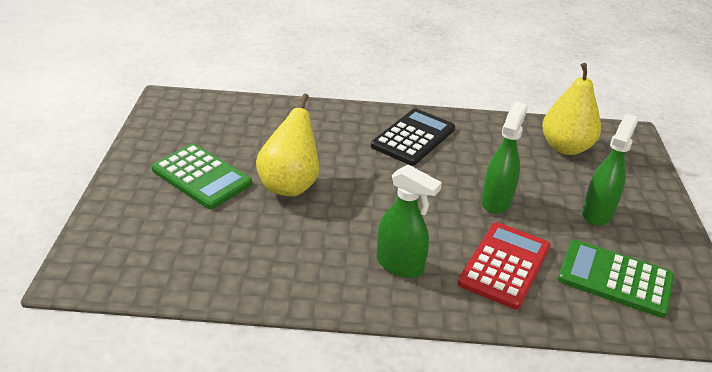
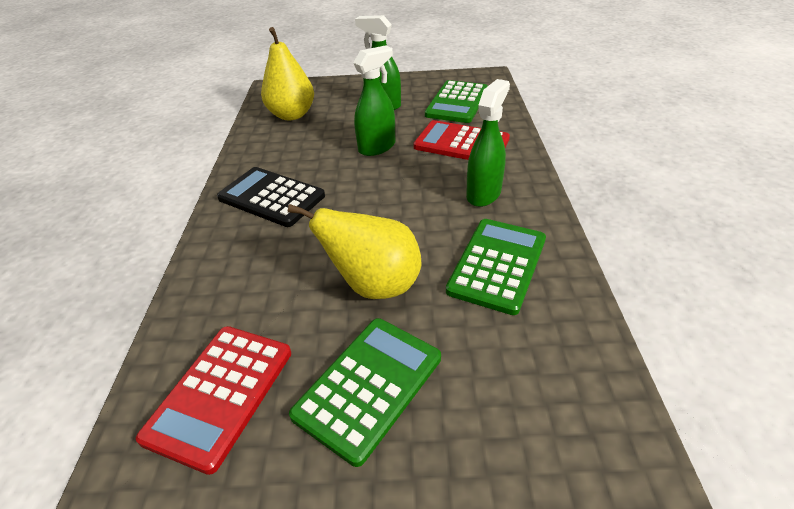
camera: 90 degrees left, 5 degrees up
(220, 124) = (220, 394): none -> red calculator
(293, 254) = (497, 265): none -> green calculator
(496, 201) = (377, 147): green spray bottle -> green spray bottle turned 120 degrees clockwise

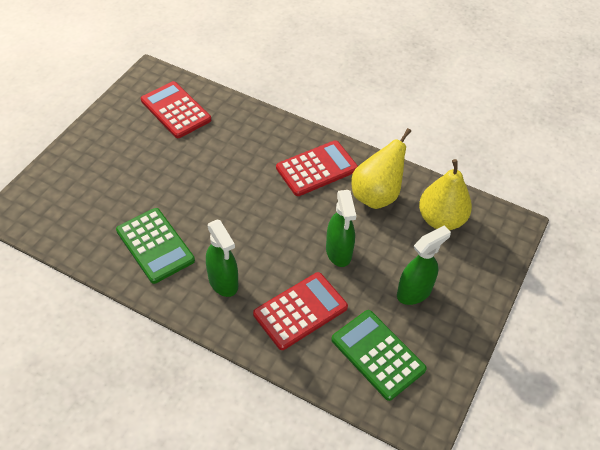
camera: 115 degrees right, 10 degrees up
(271, 197) = (316, 168): black calculator -> red calculator
(368, 386) = (133, 156): green calculator -> none
(374, 285) = (191, 184): yellow pear -> yellow pear (376, 195)

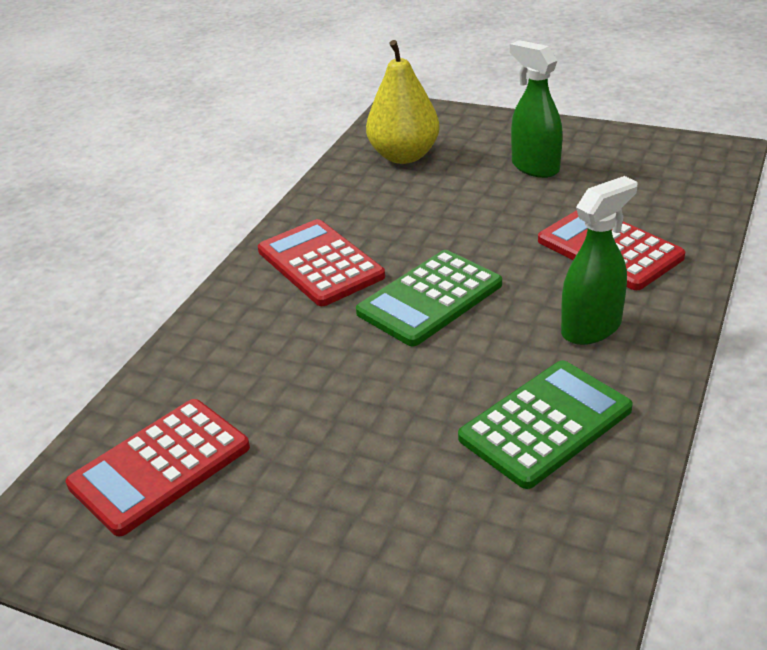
camera: 90 degrees left, 15 degrees down
(338, 252) = (489, 228): green spray bottle -> none
(376, 195) = (369, 206): yellow pear -> none
(377, 354) = (646, 185): green calculator -> green calculator (430, 299)

